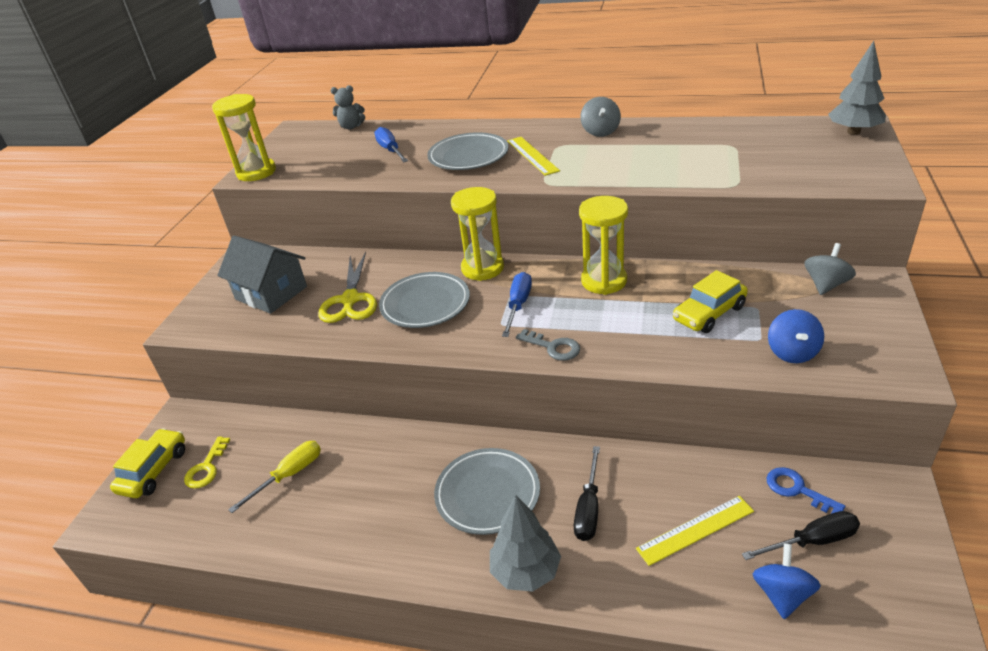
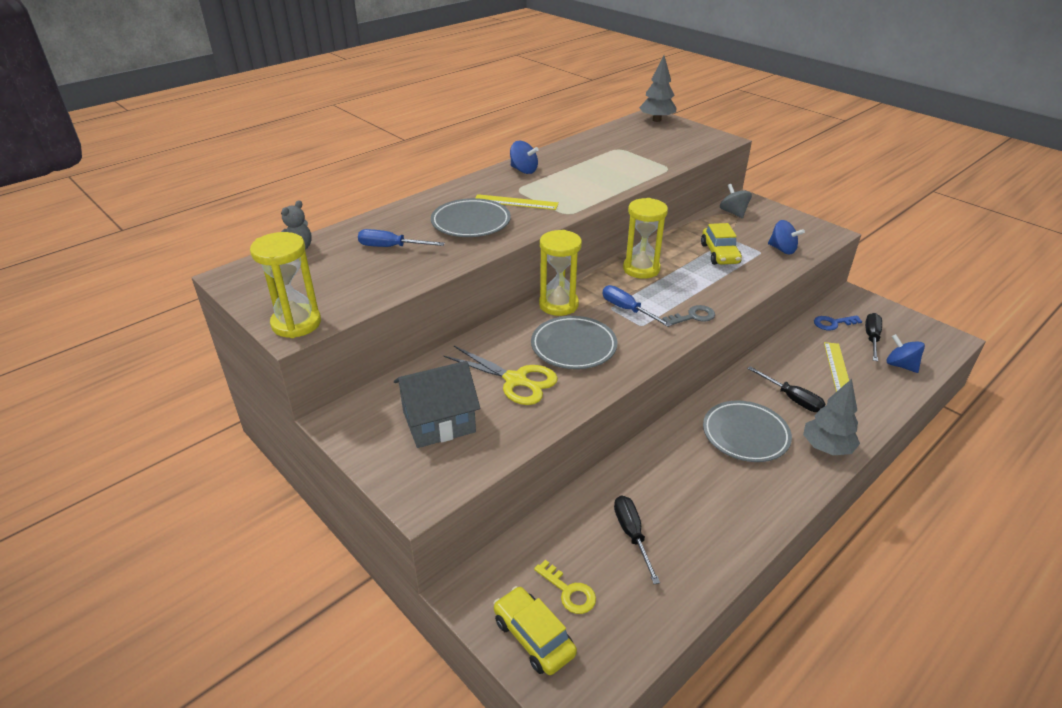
camera: 60 degrees left, 0 degrees up
(289, 475) = (632, 535): yellow screwdriver -> black screwdriver
(600, 132) = (524, 170): grey spinning top -> blue spinning top

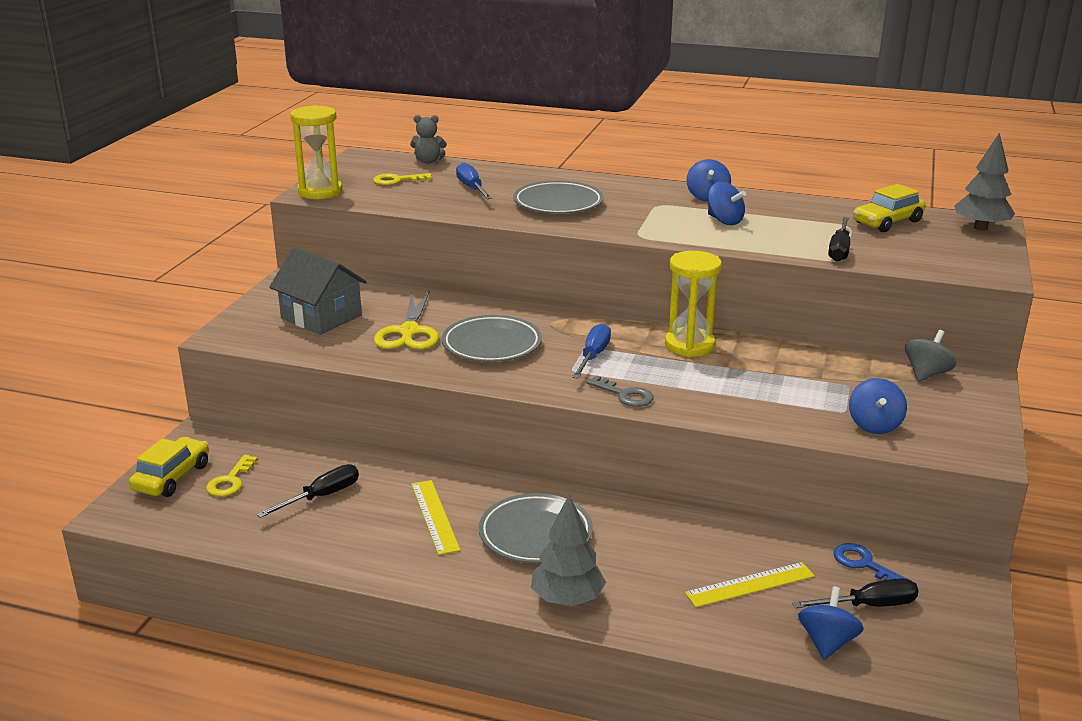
camera: 60 degrees right, 10 degrees down
(323, 276) = (397, 180): none -> yellow key
(515, 202) = (628, 210): yellow ruler -> yellow ruler (434, 516)
(558, 305) = (558, 320): yellow hourglass -> none
(571, 179) = (724, 221): none -> blue spinning top
(720, 254) = (796, 385): yellow car -> yellow car (887, 222)
(792, 398) = (641, 556): black screwdriver -> black screwdriver (839, 250)

